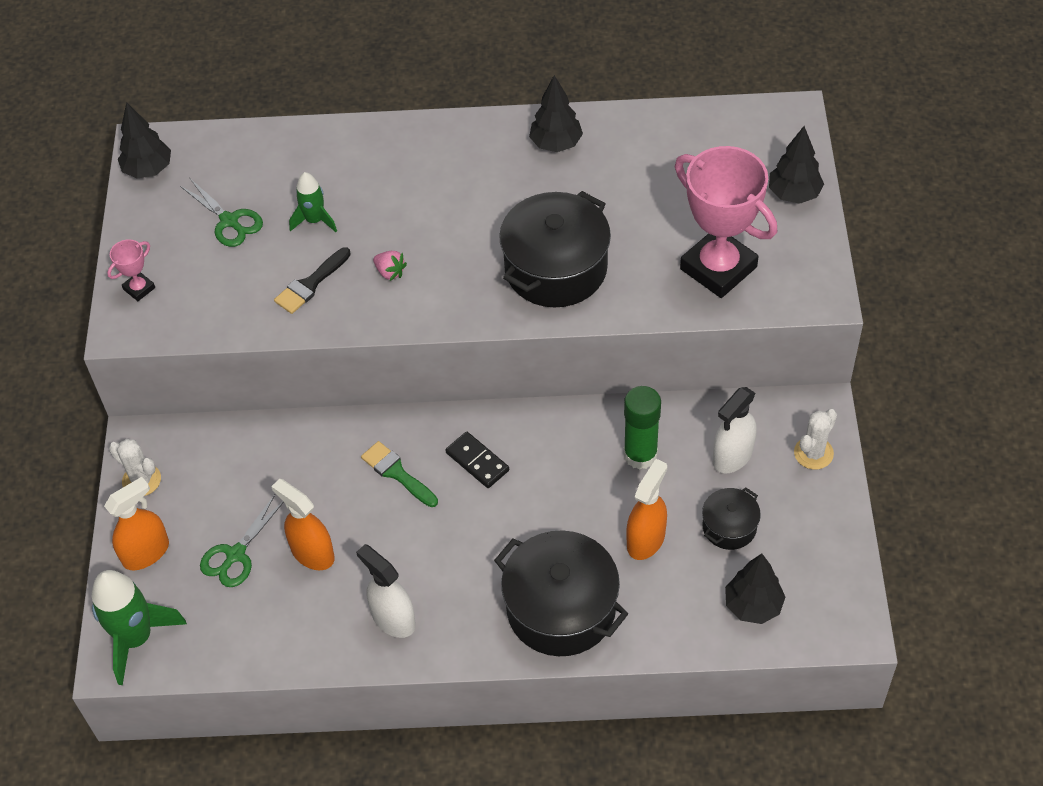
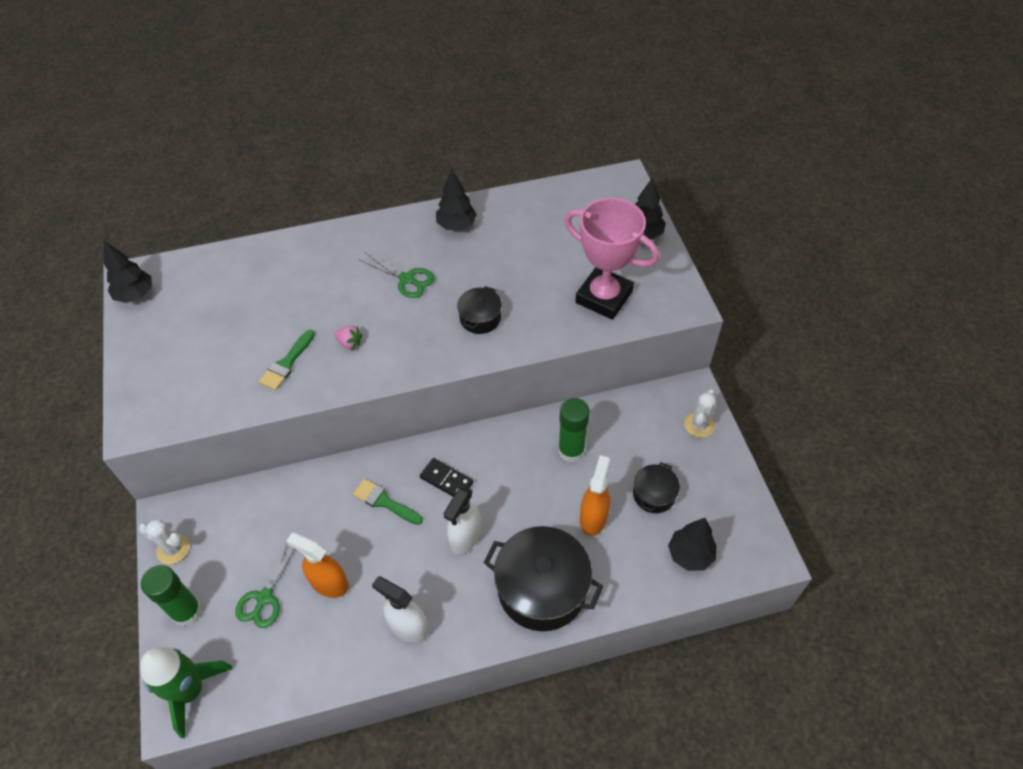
camera: 15 degrees left, 0 degrees up
(139, 288) = (142, 392): pink trophy -> none
(146, 552) = (187, 611): orange spray bottle -> green glue stick
(229, 221) = (210, 324): green scissors -> green scissors (407, 279)
(310, 284) = (286, 363): black brush -> green brush
(315, 220) = (280, 313): green rocket -> none
(556, 268) = (480, 318): black pot -> black pot, size x0.51
(732, 456) = (640, 438): white spray bottle -> white spray bottle (465, 537)

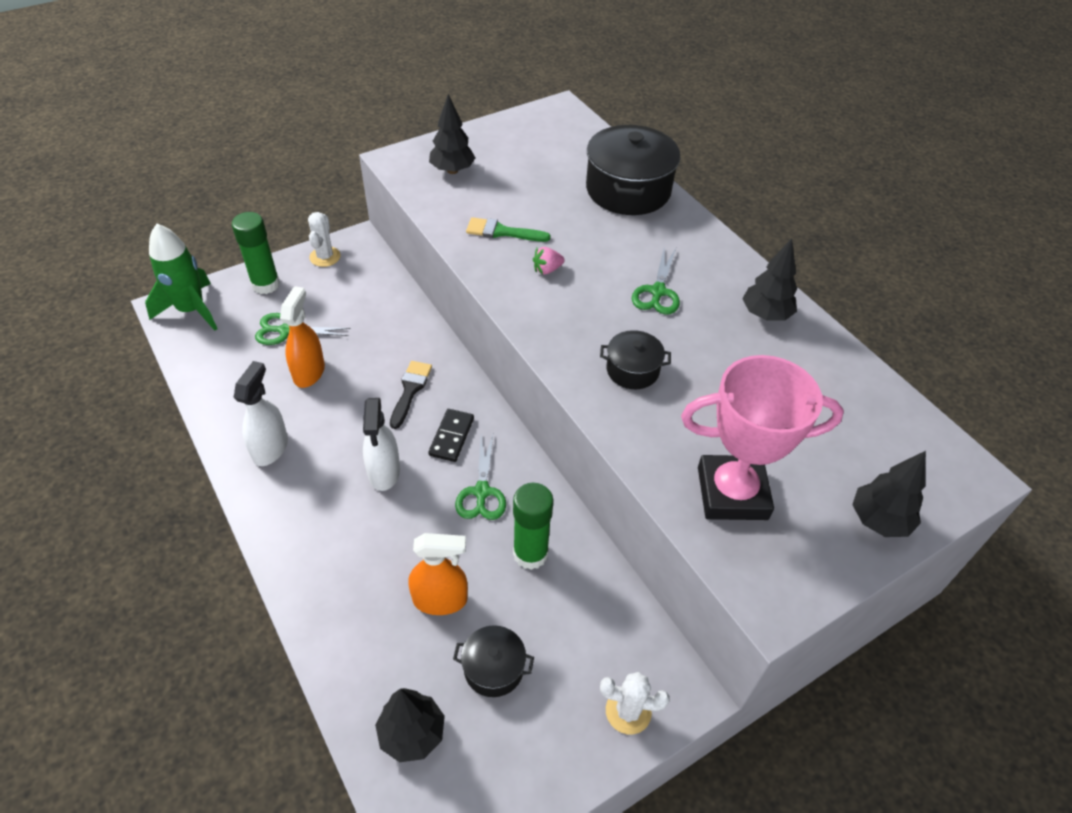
camera: 70 degrees right, 5 degrees down
(135, 295) = (541, 117): black tree -> black tree (452, 170)
(349, 343) = (547, 270): pink strawberry -> pink strawberry turned 60 degrees clockwise
(384, 502) = (410, 390): green brush -> black brush
(465, 537) = (384, 472): white spray bottle -> white spray bottle turned 105 degrees counterclockwise
(507, 470) = (482, 492): none -> green scissors
(542, 588) = (333, 563): black pot -> black pot (628, 190)
(604, 297) = (732, 493): pink trophy -> pink trophy turned 75 degrees clockwise

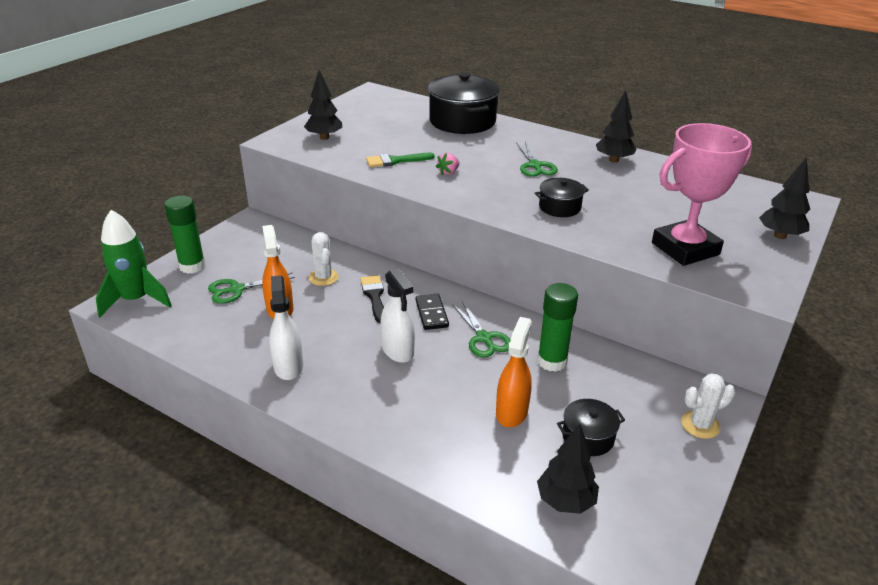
camera: 25 degrees left, 15 degrees down
(325, 257) = (230, 236): white cactus -> white cactus (323, 277)
(440, 600) = (511, 412): orange spray bottle -> orange spray bottle turned 45 degrees counterclockwise

